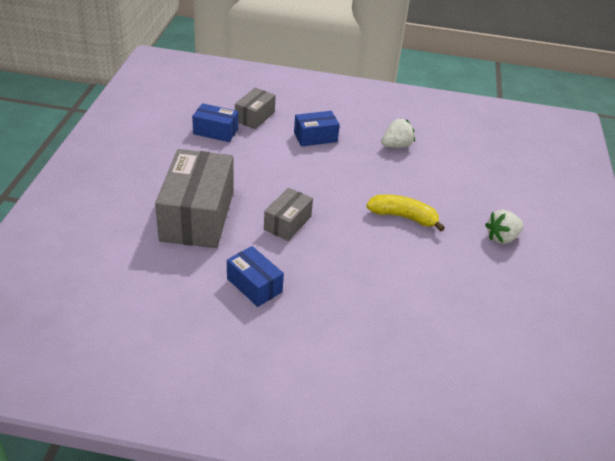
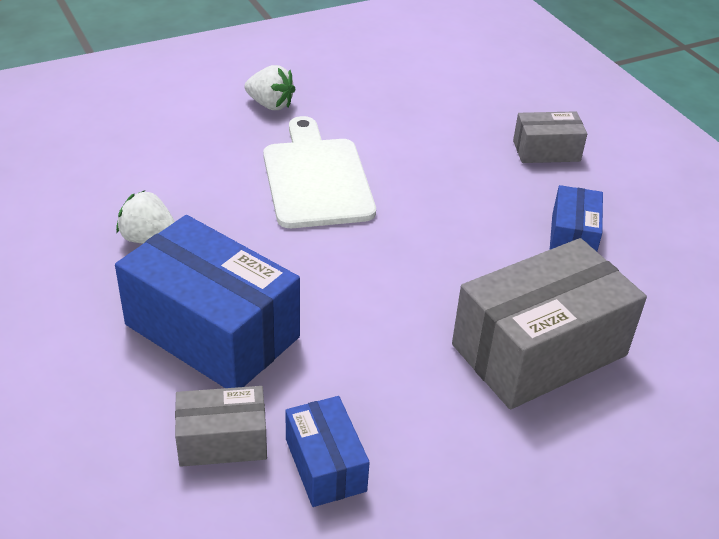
camera: 125 degrees left, 0 degrees up
(287, 223) = (445, 262): grey box -> grey box (546, 151)
(315, 137) = (212, 331): blue box -> blue box, size x1.94
(403, 217) = (316, 178): yellow banana -> white cutting board

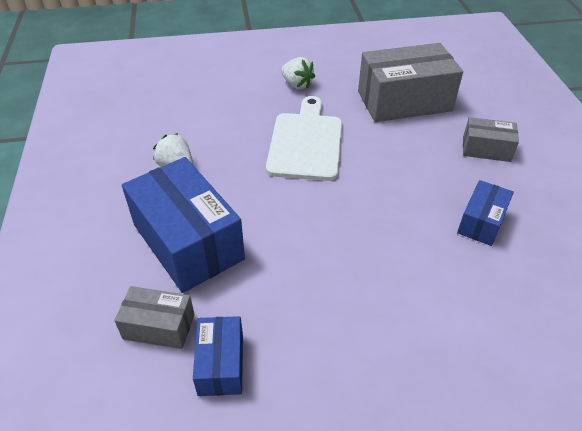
camera: 20 degrees right, 5 degrees up
(539, 350) = (419, 310): grey box -> grey box (404, 101)

